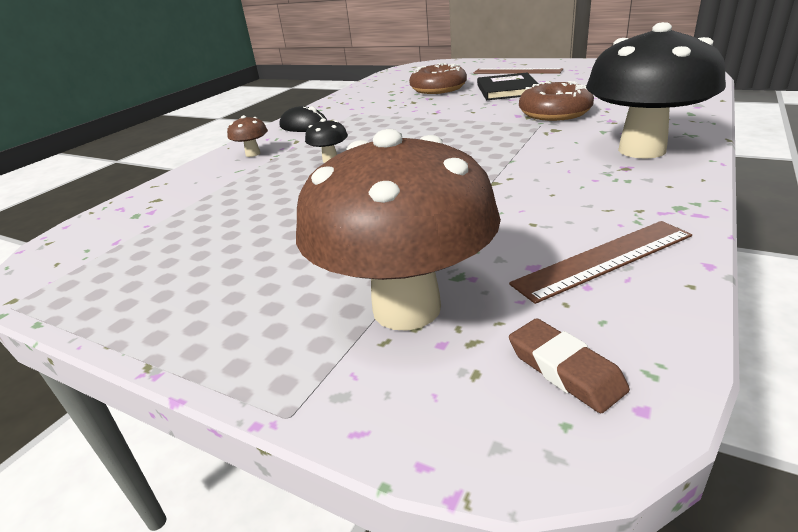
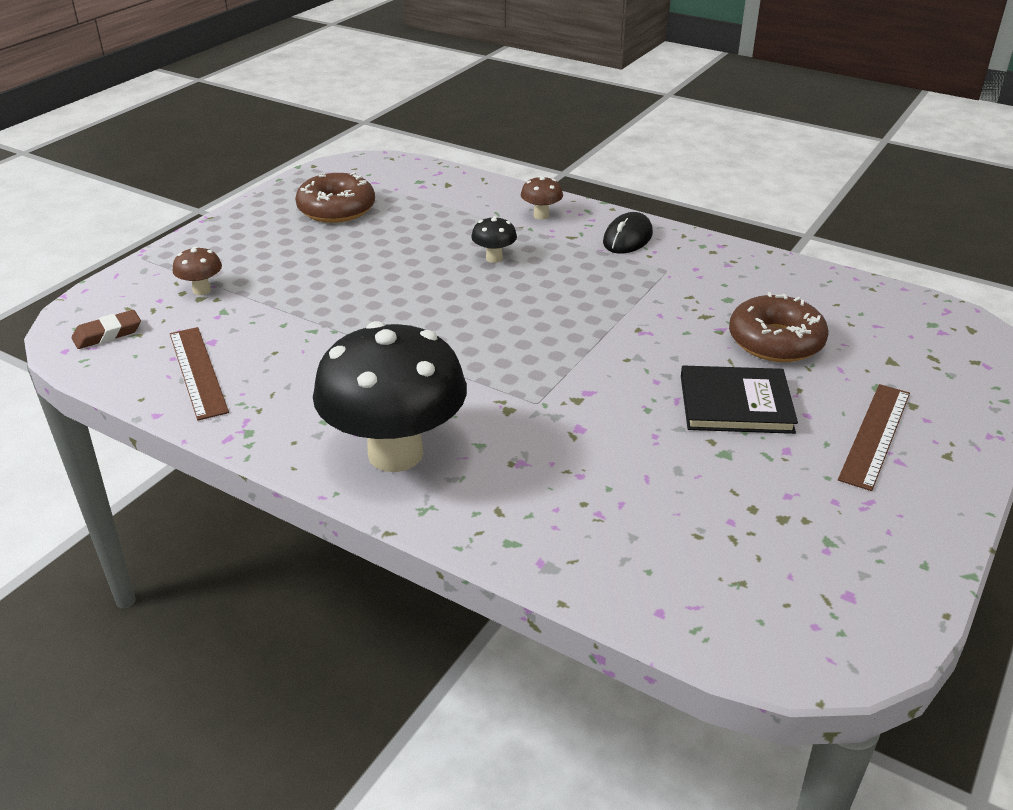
camera: 90 degrees right, 5 degrees up
(406, 308) = (202, 290): brown mushroom -> brown mushroom, size x0.40
(554, 113) = (580, 423): brown donut -> brown donut (336, 209)

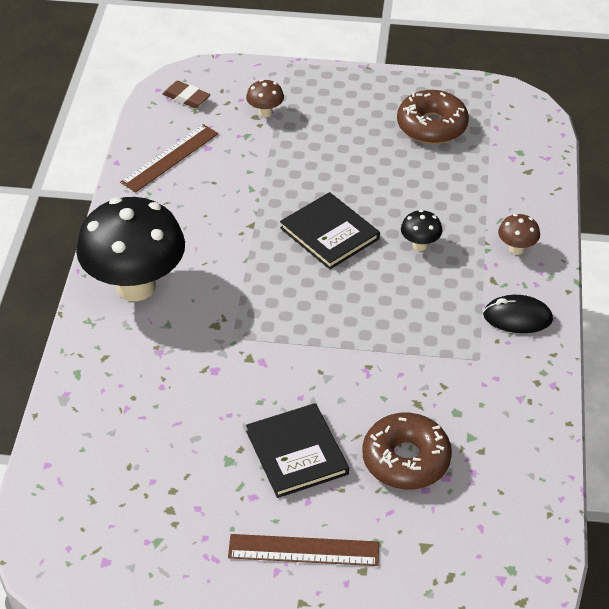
camera: 65 degrees right, 10 degrees up
(431, 301) = (329, 233): none -> black book

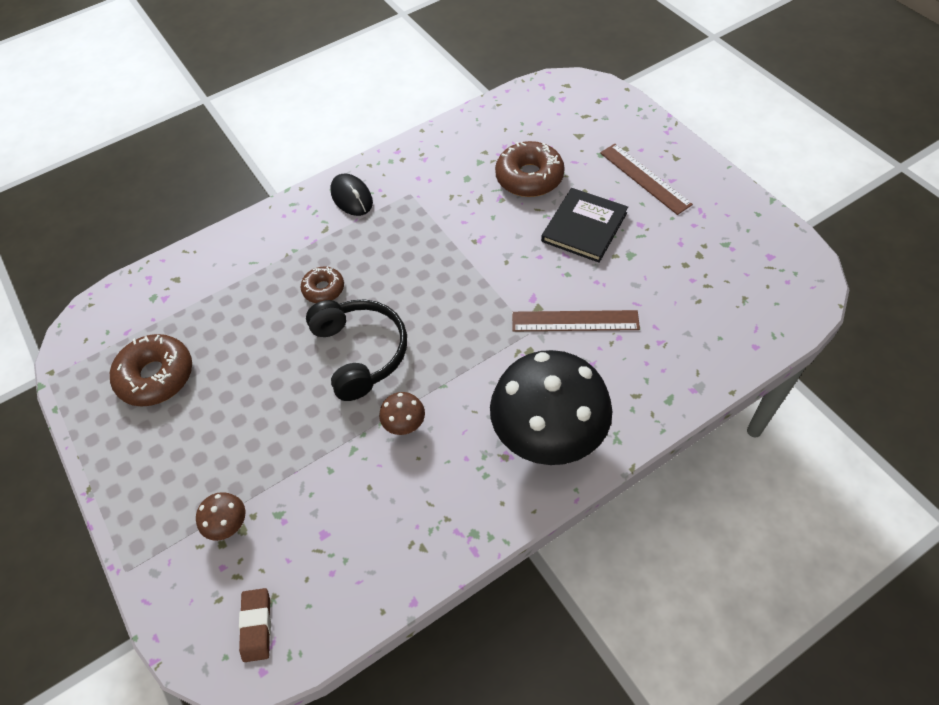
camera: 125 degrees left, 10 degrees up
(170, 158) = (366, 555): brown ruler -> brown ruler (575, 321)
(329, 233) = (361, 352): black book -> black headphones
(420, 245) = (323, 289): black mushroom -> brown donut
(516, 249) = (279, 235): brown mushroom -> brown mushroom (405, 425)

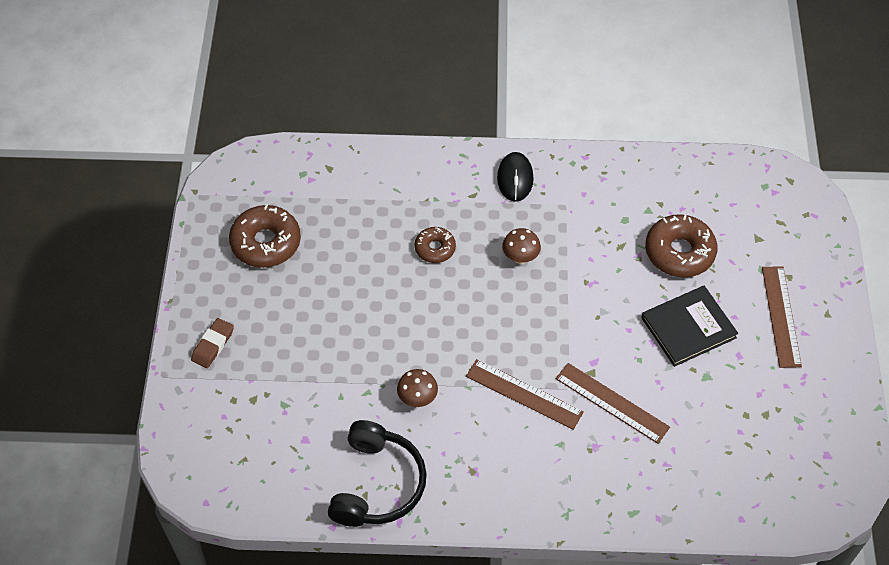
camera: 30 degrees right, 0 degrees up
(229, 525) = (246, 390): brown mushroom -> brown mushroom (520, 258)
(257, 626) = (221, 471): brown eraser -> brown eraser (213, 345)
(361, 352) = (426, 320): black headphones -> black headphones (377, 484)
(496, 360) = (524, 394): none -> brown ruler
(548, 438) = (515, 479): black mushroom -> none

